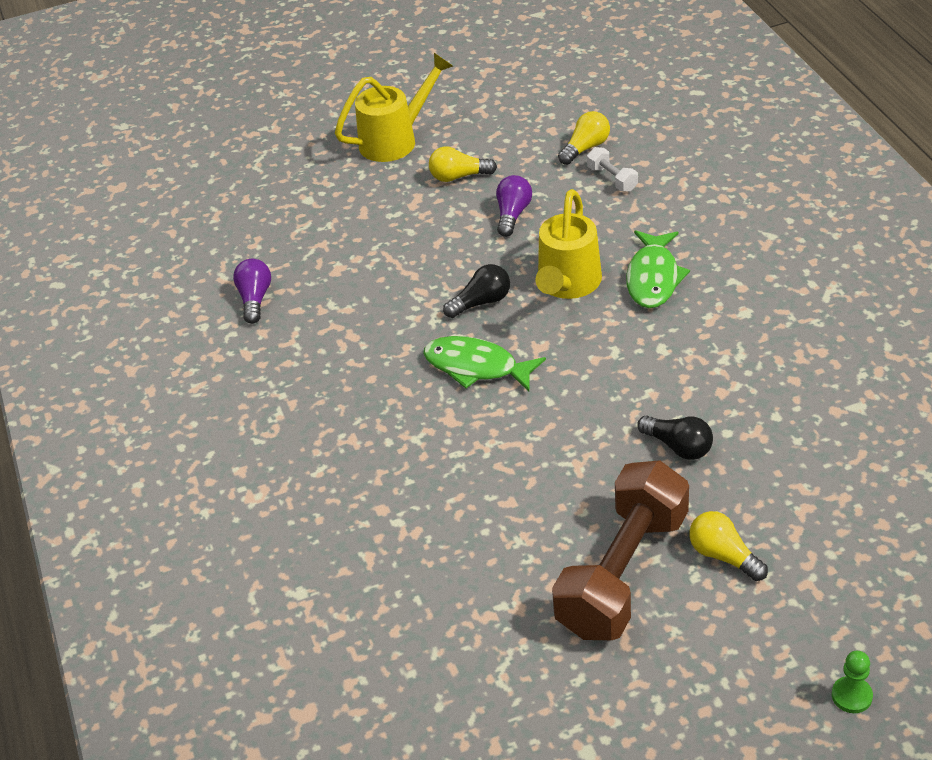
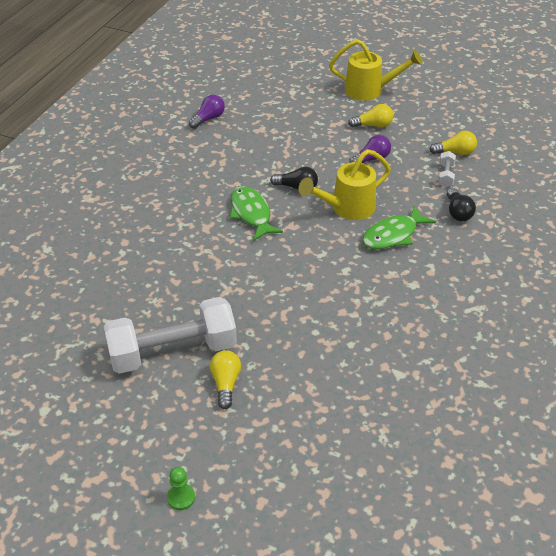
camera: 40 degrees right, 0 degrees up
(458, 176) = (373, 125): yellow light bulb -> yellow light bulb turned 135 degrees clockwise
(622, 573) = (173, 351): brown dumbbell -> white dumbbell
(678, 446) = (283, 319): black light bulb -> black light bulb (458, 212)

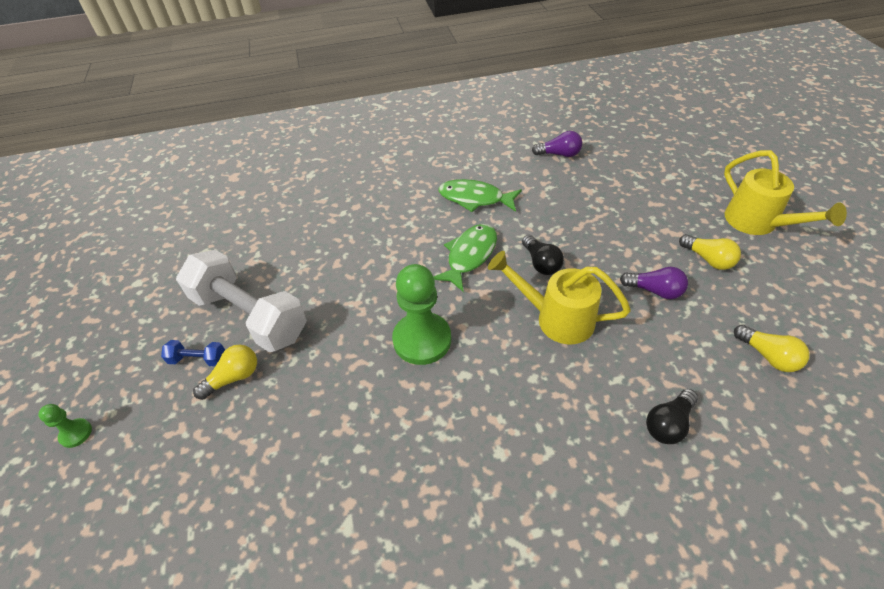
camera: 55 degrees right, 5 degrees up
(184, 398) = (198, 359): none -> blue dumbbell
(298, 274) = (422, 340): none -> green pawn
(393, 235) = (559, 383): green fish -> green fish (475, 199)
(445, 175) = (716, 372): white dumbbell -> none

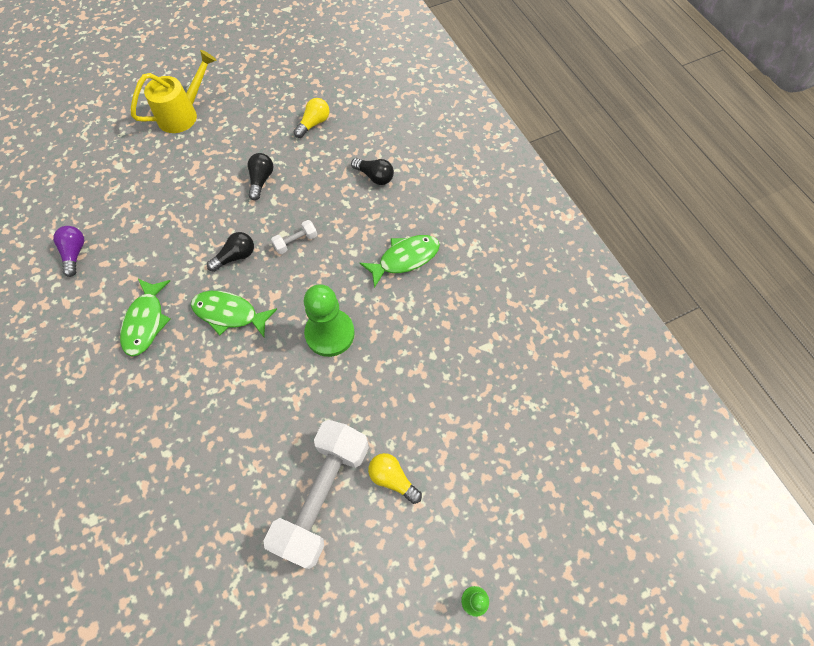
camera: 105 degrees left, 15 degrees up
(198, 359) = (379, 523): blue dumbbell -> none
(514, 441) = (405, 259): none -> green fish
(556, 318) = (296, 242): yellow watering can -> white dumbbell
(654, 291) = (261, 180): purple light bulb -> black light bulb
(708, 259) = (225, 147): yellow light bulb -> none

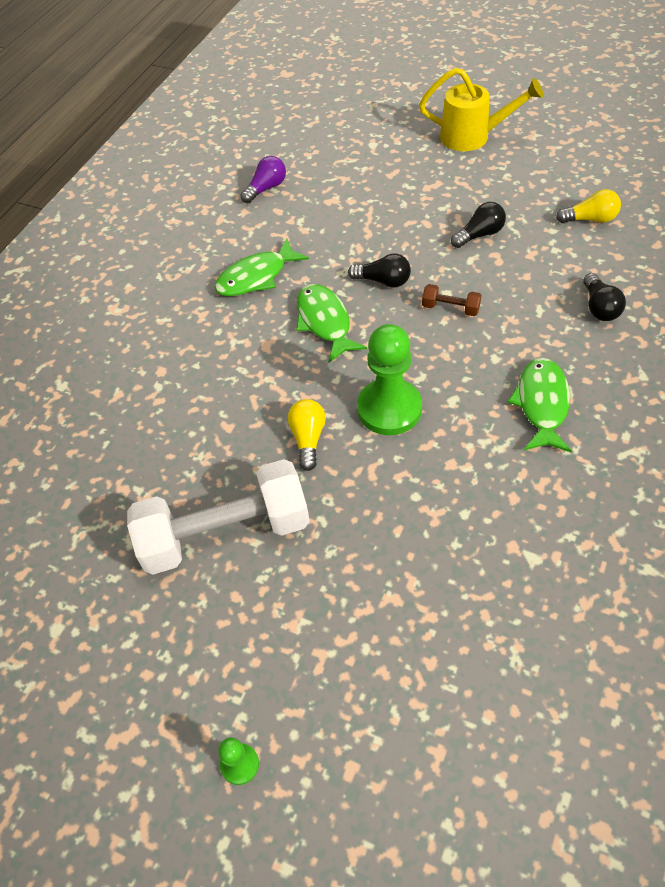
camera: 55 degrees right, 10 degrees down
(296, 242) = (450, 308): white dumbbell -> brown dumbbell
(392, 479) = (297, 581): yellow light bulb -> yellow light bulb (308, 439)
(405, 259) = (542, 404): green fish -> green fish turned 105 degrees counterclockwise

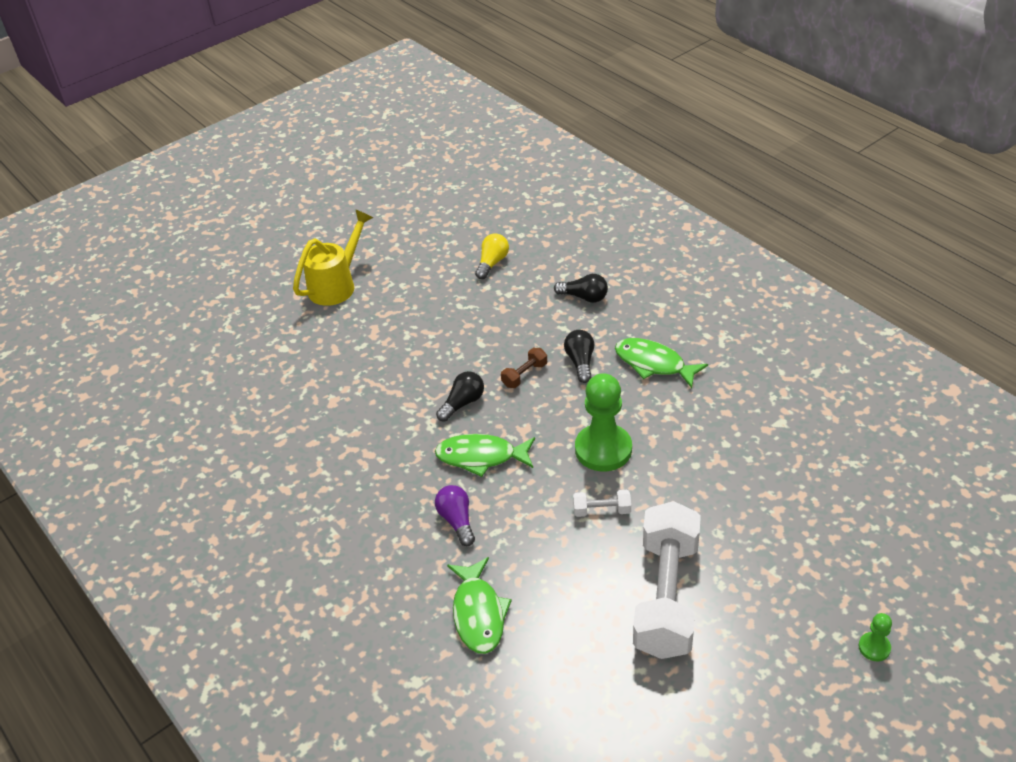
camera: 65 degrees left, 10 degrees down
(256, 277) = (388, 486): green fish -> green fish (478, 613)
(266, 188) = (273, 441): purple light bulb -> purple light bulb (457, 521)
(308, 439) = (602, 510): yellow light bulb -> white dumbbell
(479, 235) = (457, 327): black light bulb -> black light bulb (580, 362)

